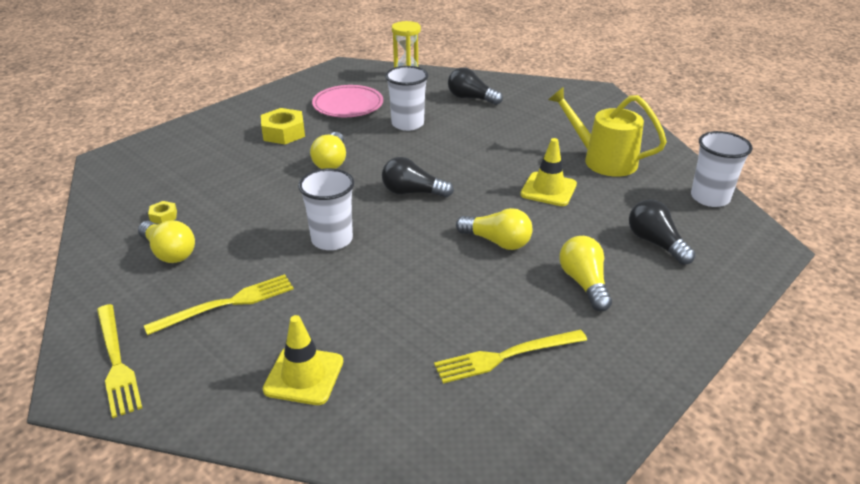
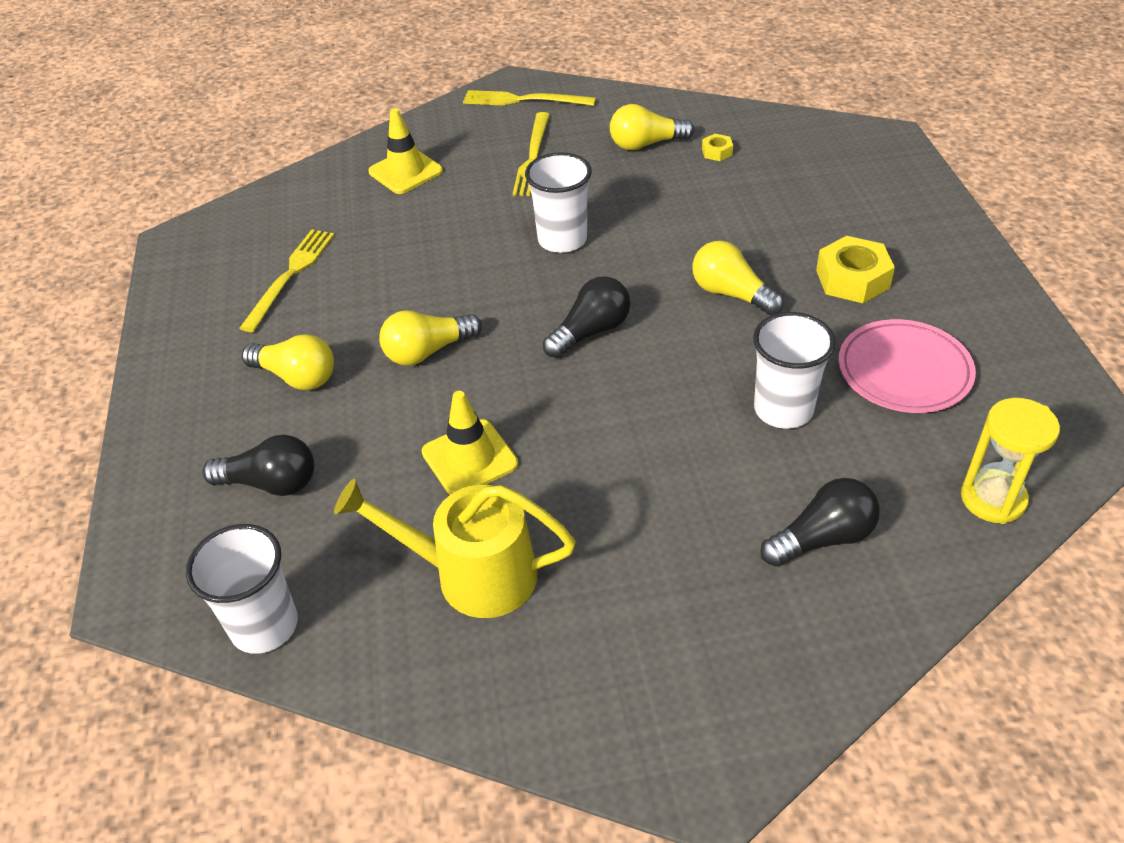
camera: 130 degrees right, 10 degrees up
(603, 160) = (472, 574): yellow watering can -> yellow watering can turned 150 degrees counterclockwise

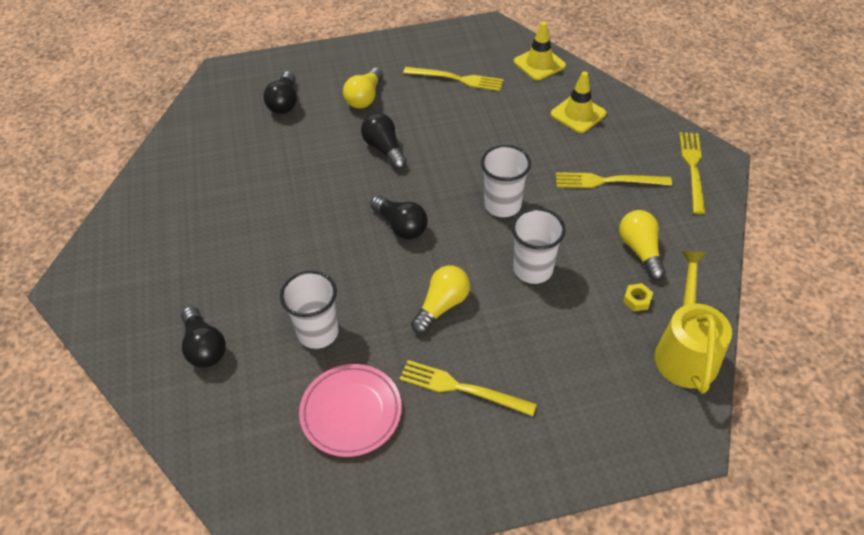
camera: 85 degrees right, 5 degrees up
(264, 626) = (194, 117): white cup -> white cup (533, 269)
(427, 351) = (384, 149): yellow light bulb -> black light bulb
(469, 458) = (292, 177): yellow traffic cone -> yellow traffic cone (539, 64)
(472, 574) = (209, 187): yellow watering can -> yellow watering can (685, 351)
(852, 279) = (462, 388): yellow nut -> yellow fork
(993, 499) = (220, 451): yellow hourglass -> none

